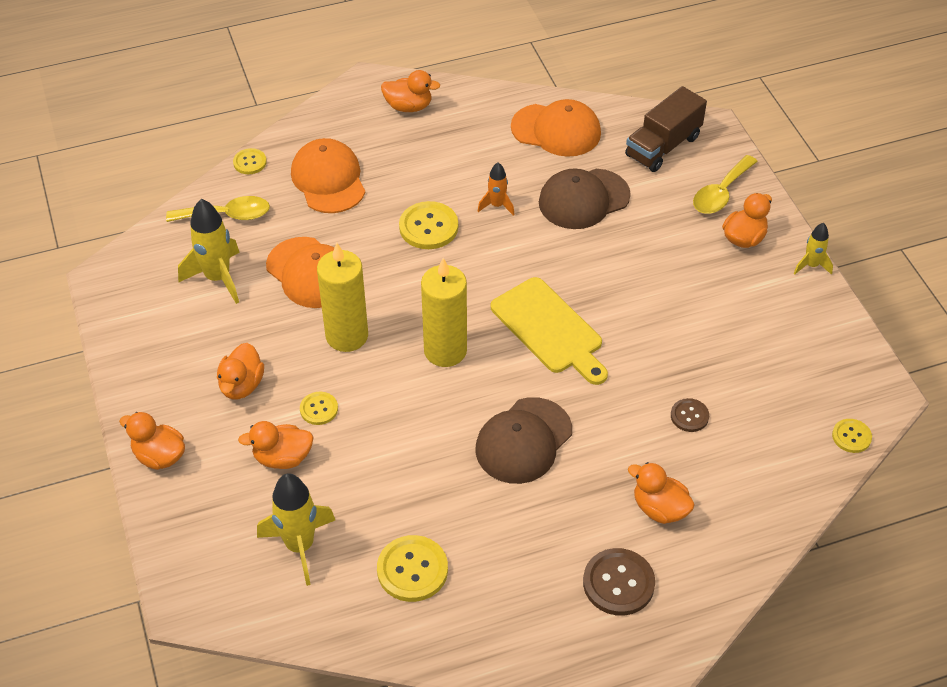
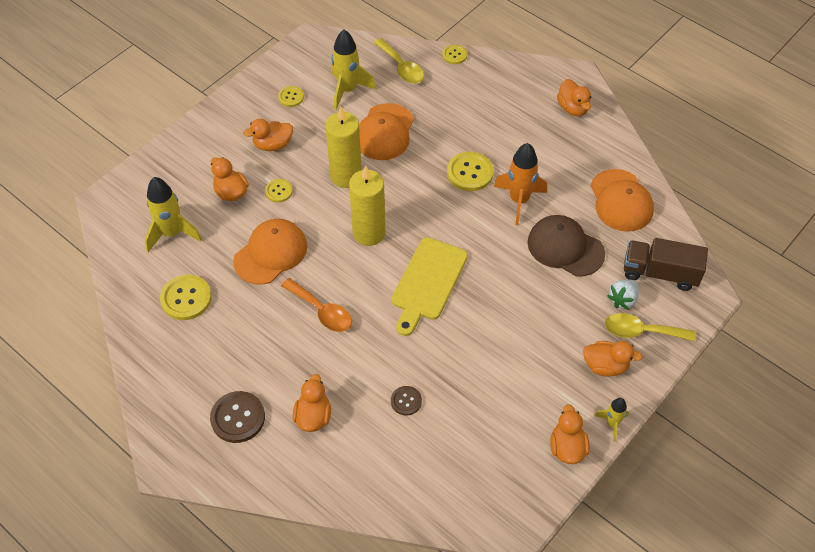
camera: 60 degrees right, 5 degrees up
(159, 456) = (197, 135): orange duck -> orange duck (567, 447)
(328, 180) = (471, 100): orange cap -> orange cap (270, 253)
(497, 205) = (519, 200): orange rocket -> orange rocket, size x1.80
(523, 441) = (322, 311): brown cap -> orange spoon
(675, 188) = (622, 299): none -> white strawberry
(851, 436) = (456, 518): yellow button -> yellow button (291, 97)

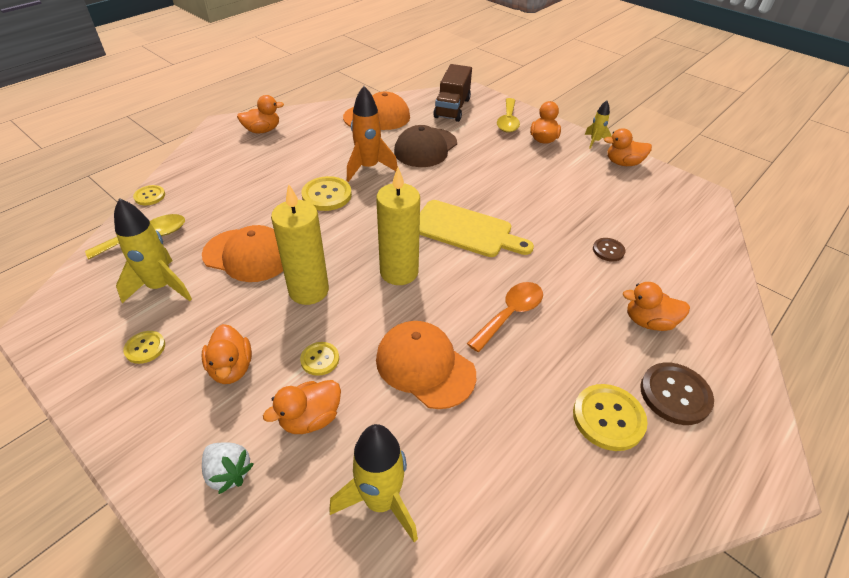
camera: 90 degrees left, 10 degrees down
(186, 298) = (504, 470): yellow button -> yellow button (608, 418)
(622, 299) = (479, 126): white strawberry -> white strawberry (228, 473)

